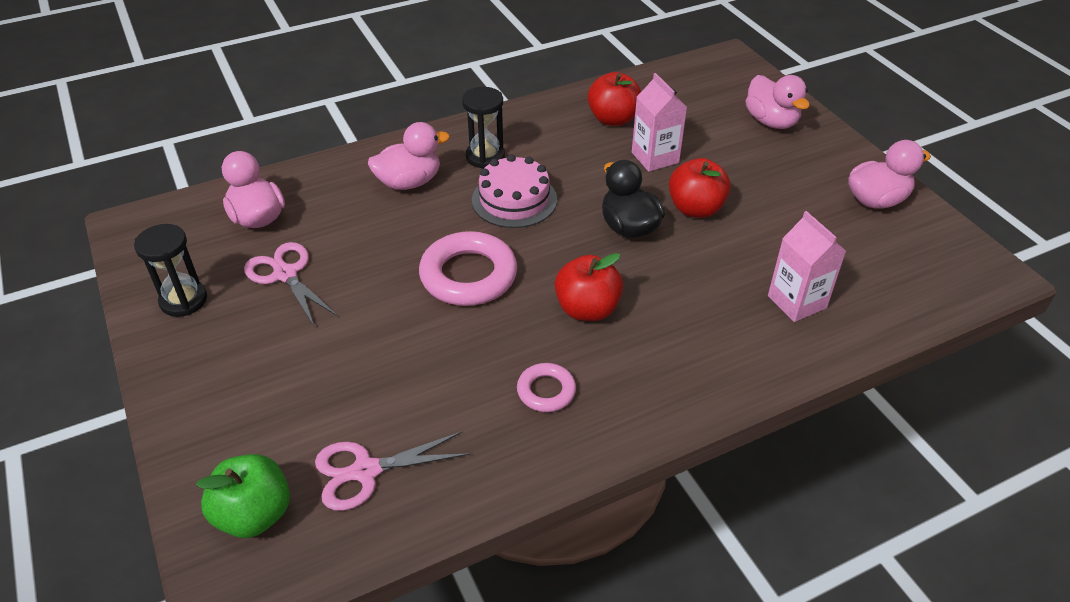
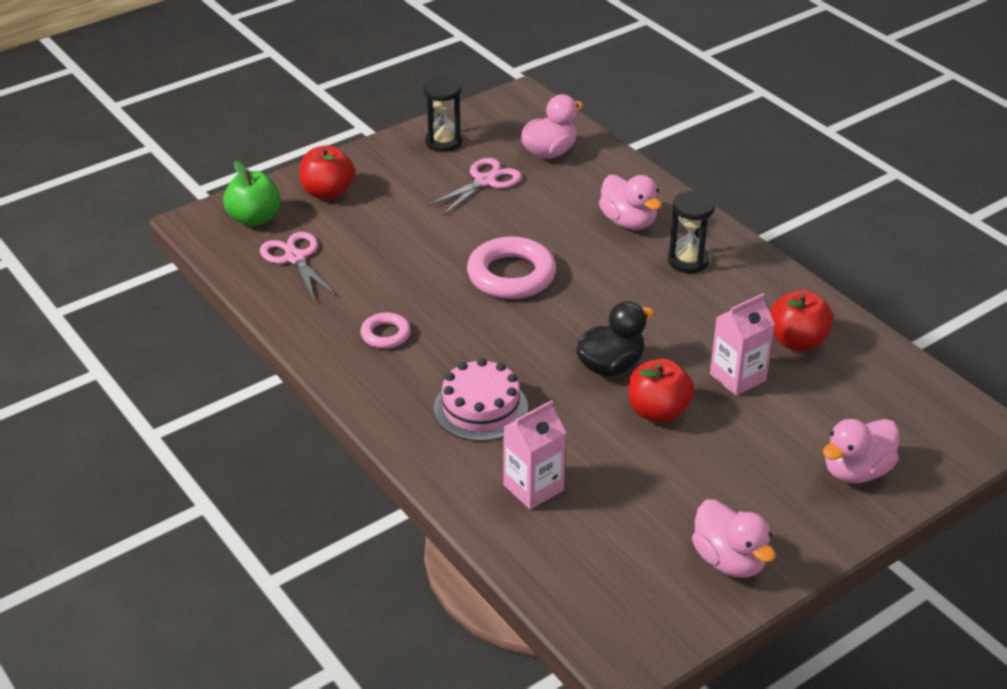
camera: 80 degrees right, 5 degrees down
(514, 200) = (626, 288): pink cake -> pink cake (480, 408)
(587, 309) = (487, 348): red apple -> red apple (328, 192)

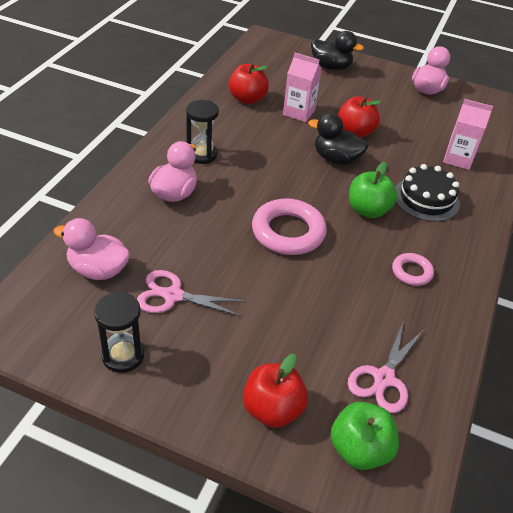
camera: 125 degrees left, 5 degrees up
(480, 408) = (426, 199): pink cake -> black cake
(499, 348) = (368, 210): none -> green apple
(856, 471) = (331, 67): pink duck -> black duck

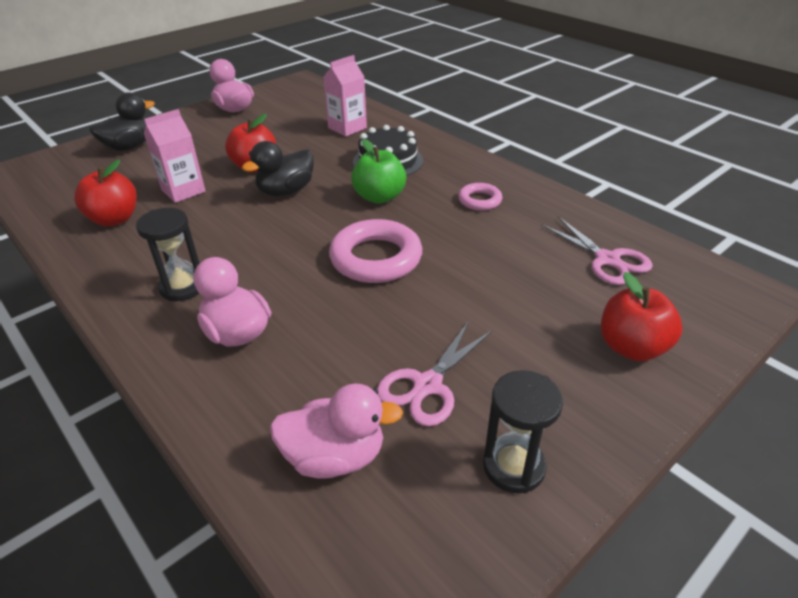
camera: 60 degrees left, 5 degrees down
(98, 270) = (335, 456): pink duck -> pink duck turned 135 degrees counterclockwise
(359, 449) = (690, 302): green apple -> none

